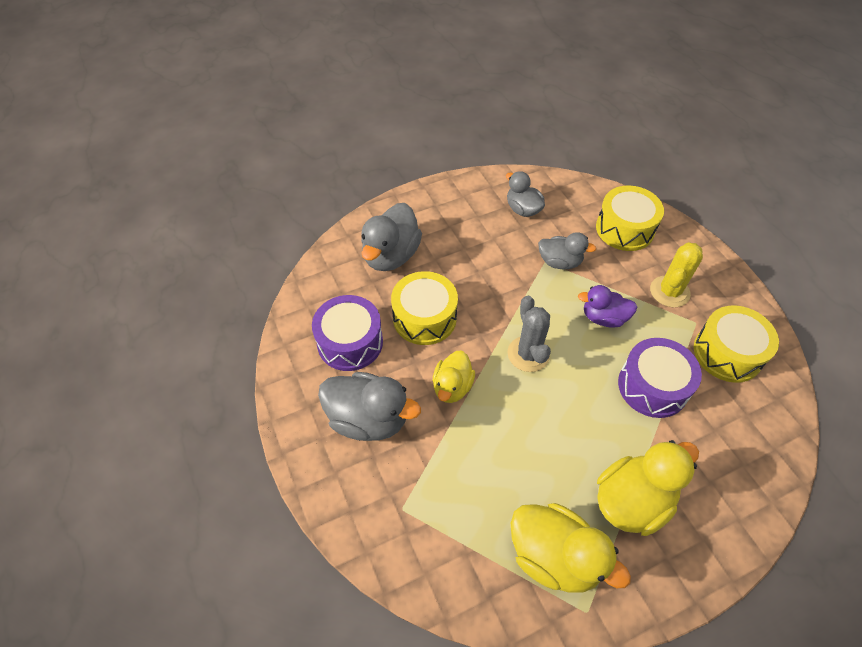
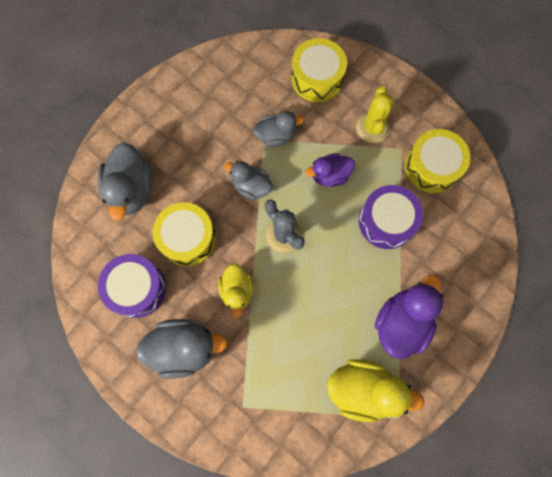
camera: 25 degrees left, 20 degrees up
(523, 209) = (224, 93): grey duck -> grey duck (251, 186)
(632, 501) = (401, 322): yellow duck -> purple duck

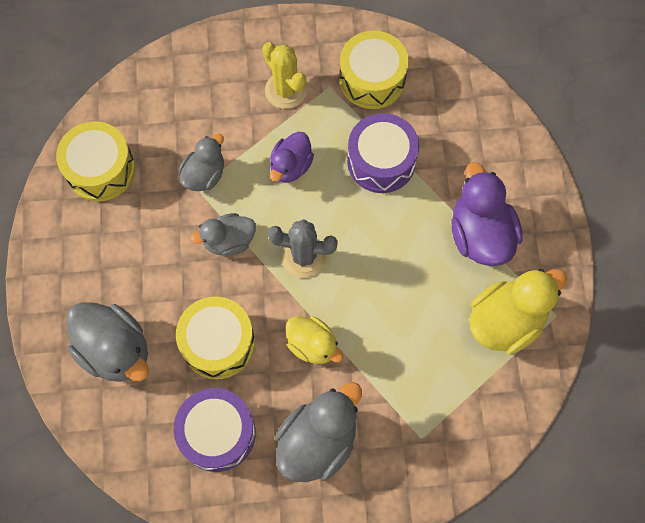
camera: 45 degrees left, 5 degrees down
(317, 78) = (189, 90): yellow drum -> yellow drum (101, 169)

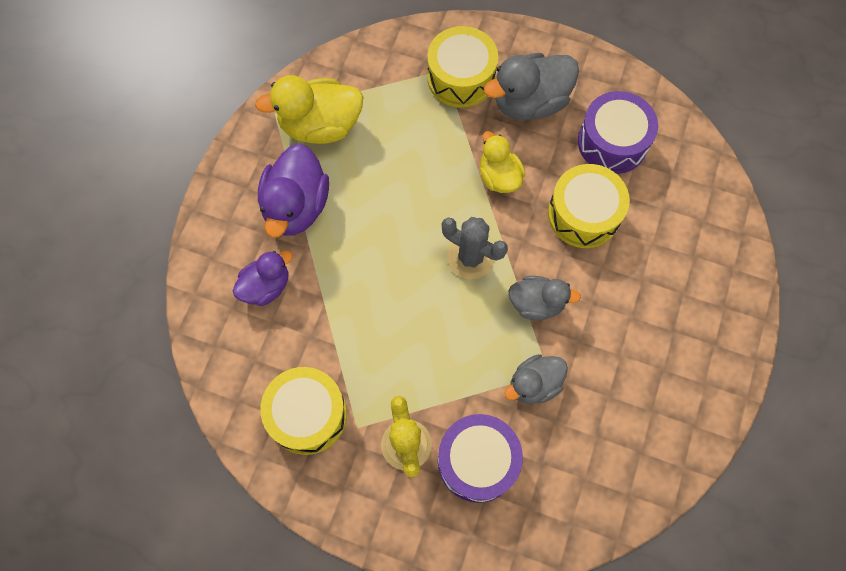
camera: 155 degrees left, 0 degrees up
(101, 169) = (642, 441): yellow drum -> yellow drum (461, 77)
(116, 350) = (681, 247): grey duck -> none
(291, 166) = (441, 354): purple duck -> purple duck (266, 286)
(381, 161) = (348, 318): purple drum -> purple drum (477, 461)

